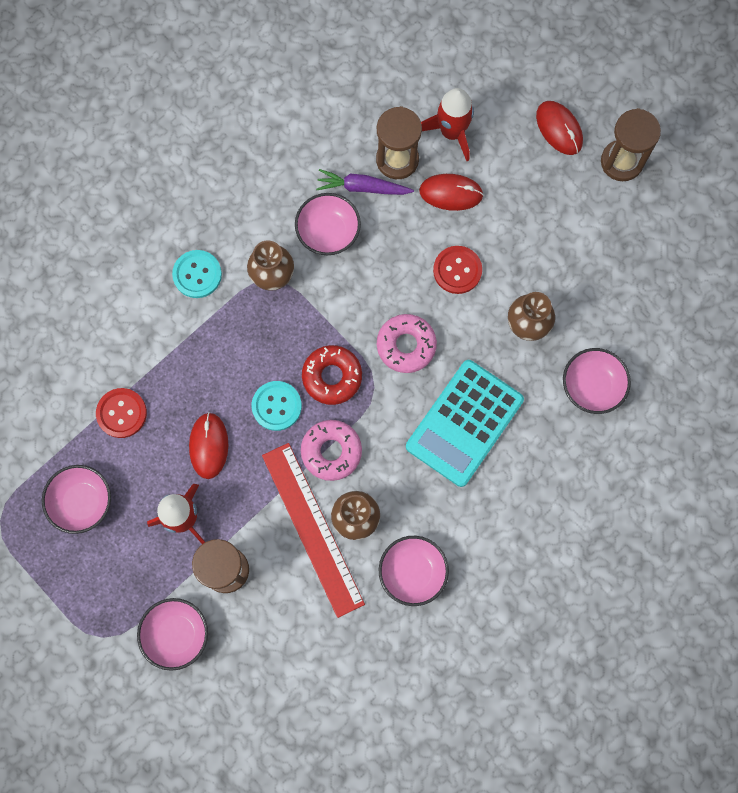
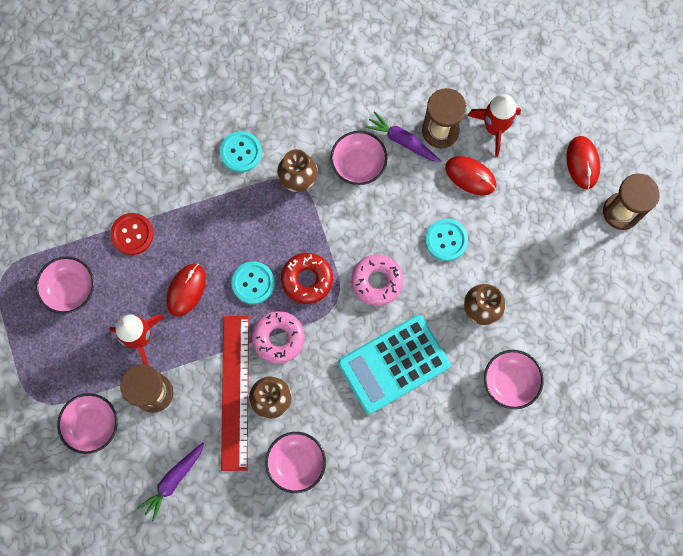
camera: 25 degrees right, 0 degrees up
(292, 652) = (173, 480): none -> purple carrot
(457, 270) = (446, 240): red button -> turquoise button

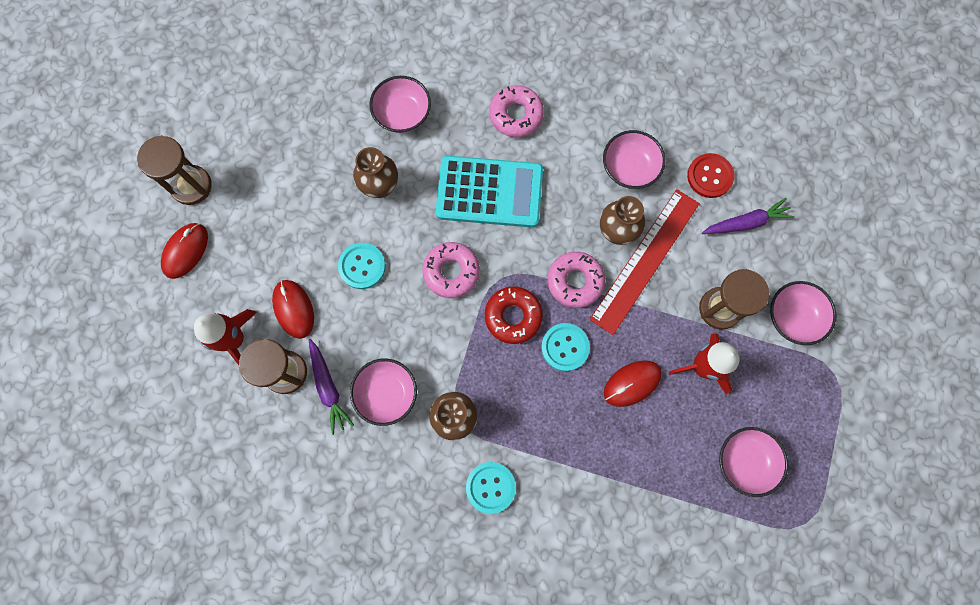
camera: 145 degrees left, 0 degrees up
(132, 234) = (651, 476): red button -> red button (710, 176)
(419, 445) = (516, 115): none -> pink donut

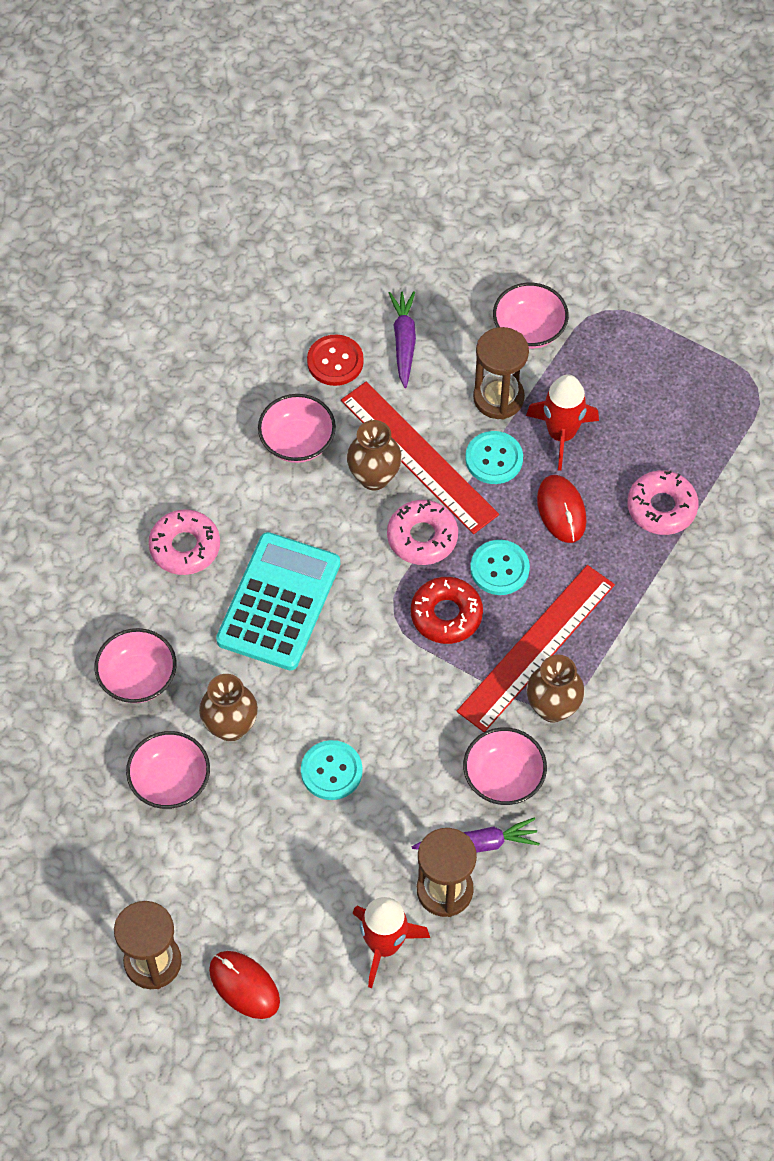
camera: 75 degrees left, 15 degrees down
(294, 309) = (364, 864): red mouse -> none
(451, 272) = (370, 669): pink donut -> pink donut (661, 507)
(490, 487) = (644, 688): turquoise button -> turquoise button (494, 459)
(504, 392) = (536, 647): none -> red ruler
(744, 461) = (677, 424): pink bowl -> pink bowl (170, 781)

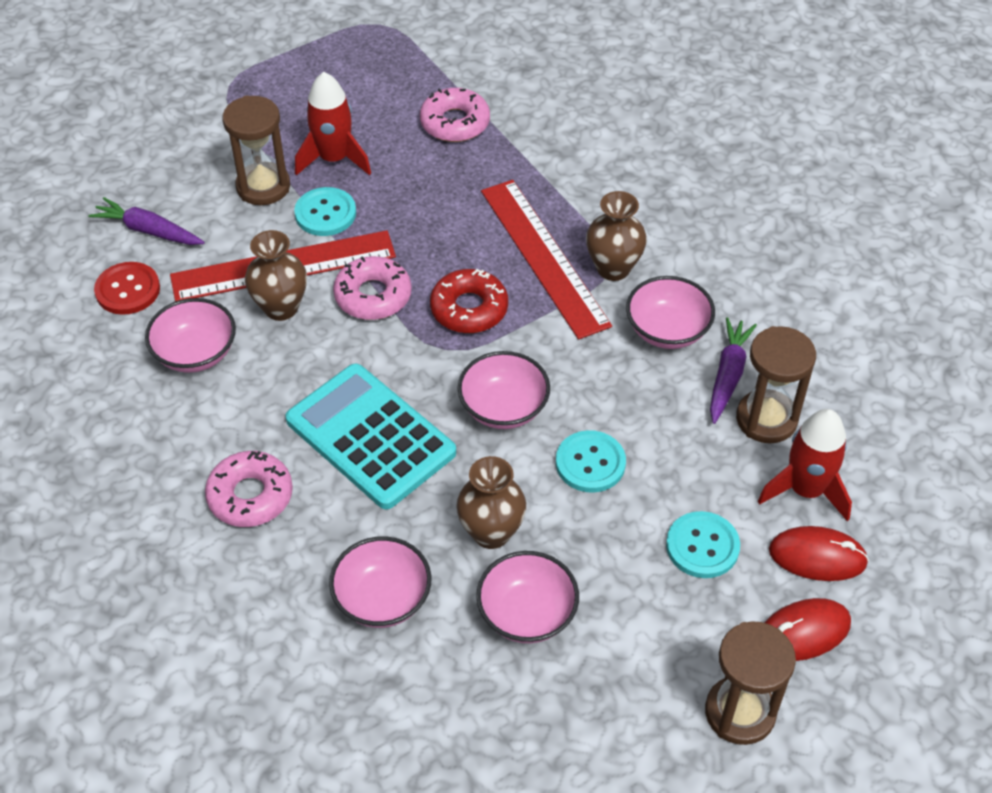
camera: 65 degrees left, 10 degrees down
(499, 568) = (444, 252): turquoise button -> turquoise button (702, 546)
(529, 329) = (208, 140): pink bowl -> pink bowl (503, 408)
(561, 510) = (412, 188): red mouse -> red mouse (817, 556)

